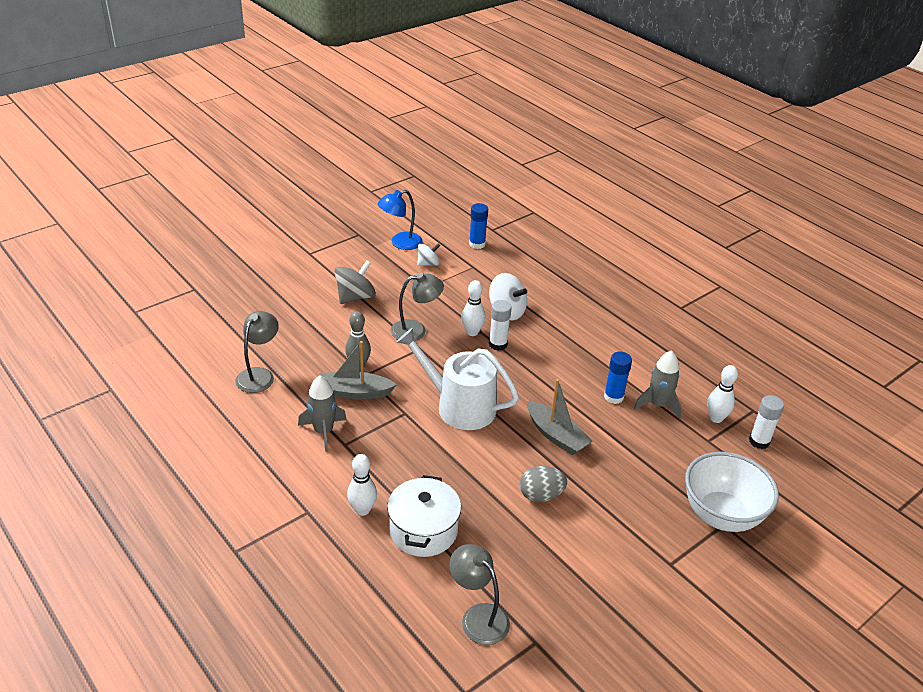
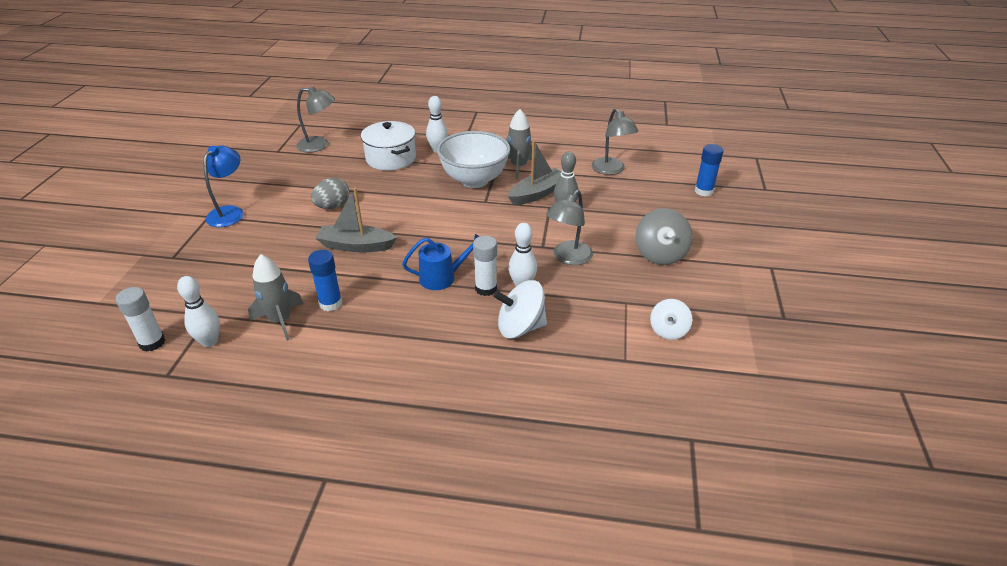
camera: 140 degrees right, 0 degrees up
(400, 243) = (734, 336): blue lamp -> blue lamp (230, 212)
(459, 406) = (453, 225): white watering can -> none
(477, 244) = (669, 397): blue glue stick -> blue glue stick (703, 191)
(518, 369) = (442, 277): none -> blue watering can
(721, 515) = (176, 262): white bowl -> white bowl (474, 180)

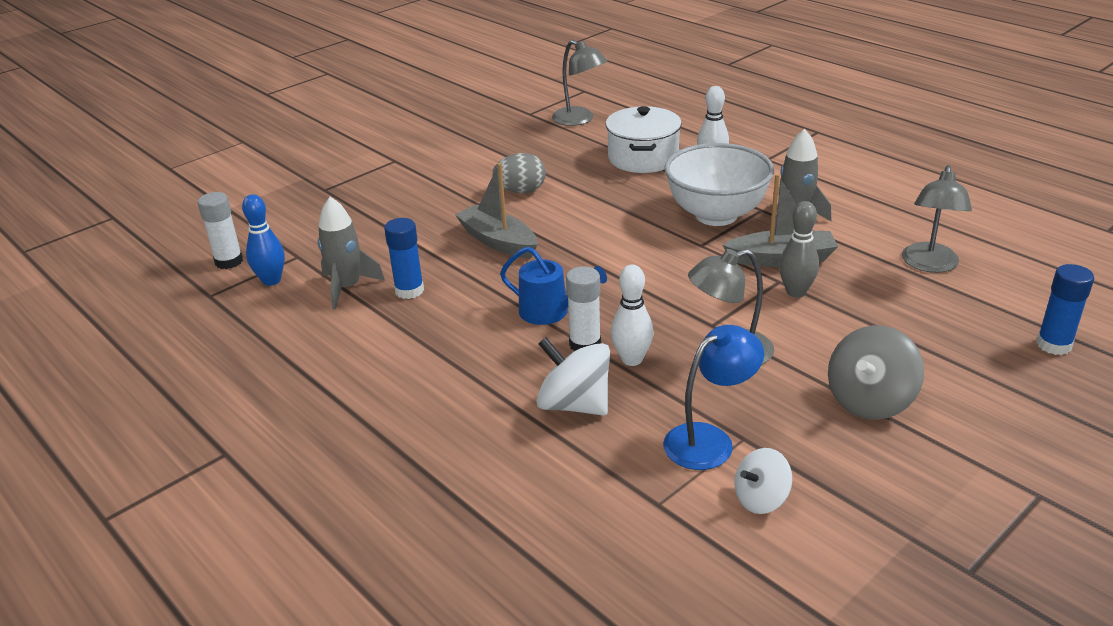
camera: 40 degrees right, 5 degrees down
(209, 341) = (271, 280): white bowling pin -> blue bowling pin
(230, 212) = (417, 163): blue lamp -> blue lamp (709, 440)

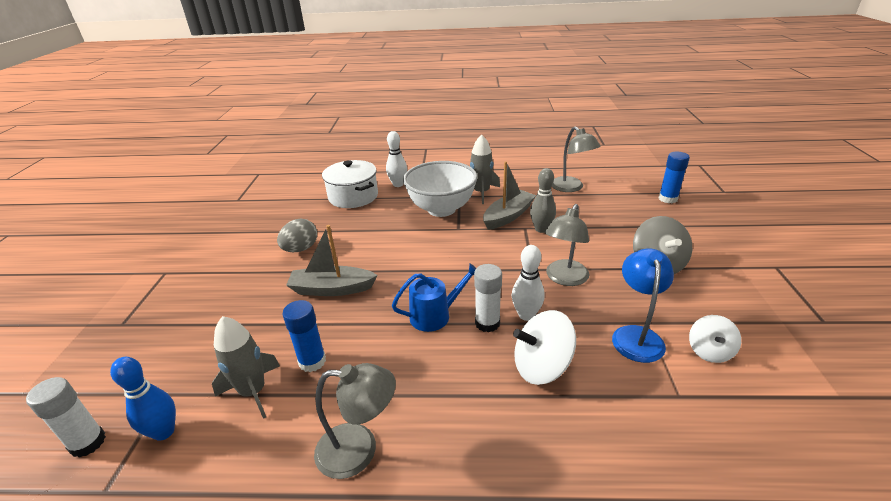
camera: 45 degrees left, 0 degrees up
(579, 120) = (279, 191): grey lamp -> grey lamp (359, 450)

